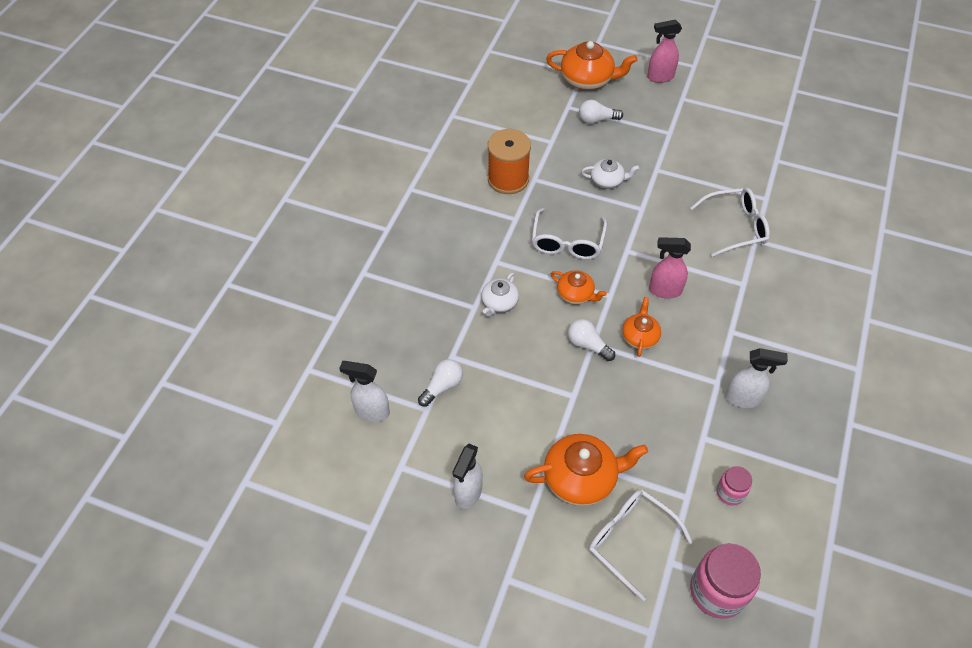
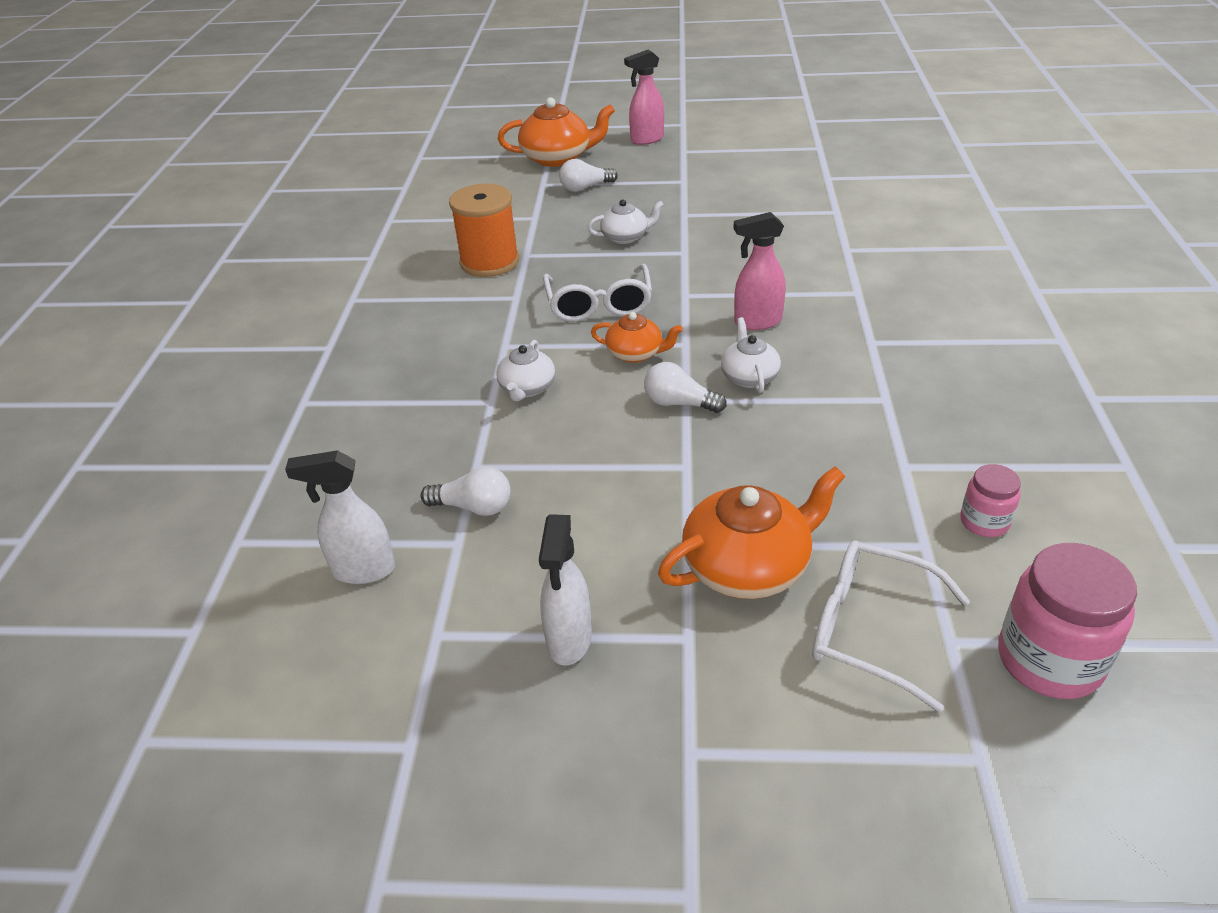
camera: 15 degrees left, 15 degrees down
(442, 386) = (474, 507): white light bulb -> white light bulb turned 75 degrees clockwise
(640, 336) = (749, 376): orange teapot -> white teapot
(735, 227) = (814, 243): white glasses -> none
(743, 398) = (932, 408): white spray bottle -> none

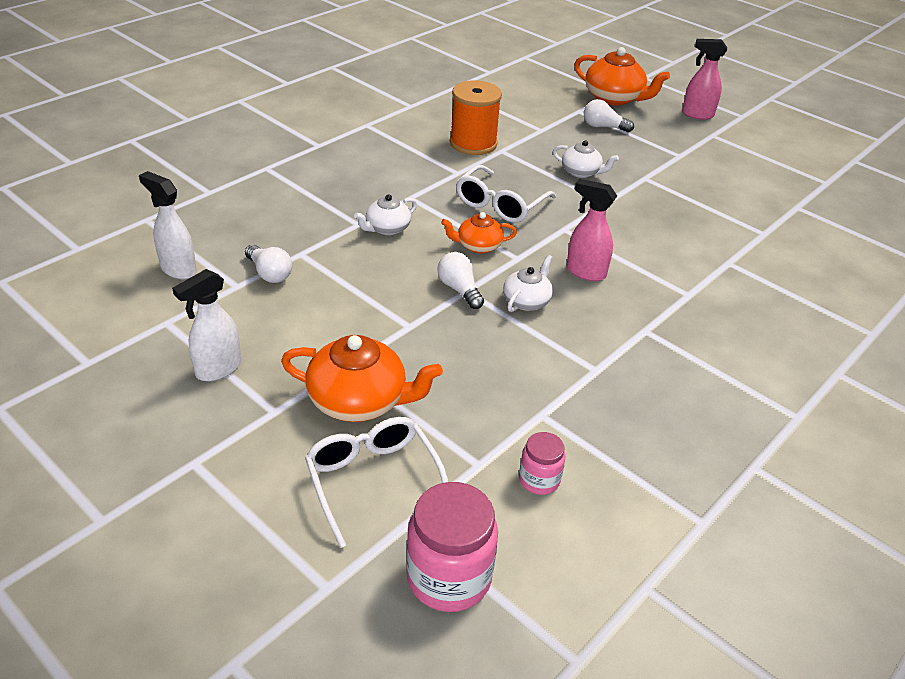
camera: 35 degrees right, 0 degrees up
(636, 353) = (478, 246): orange teapot -> orange teapot turned 120 degrees clockwise

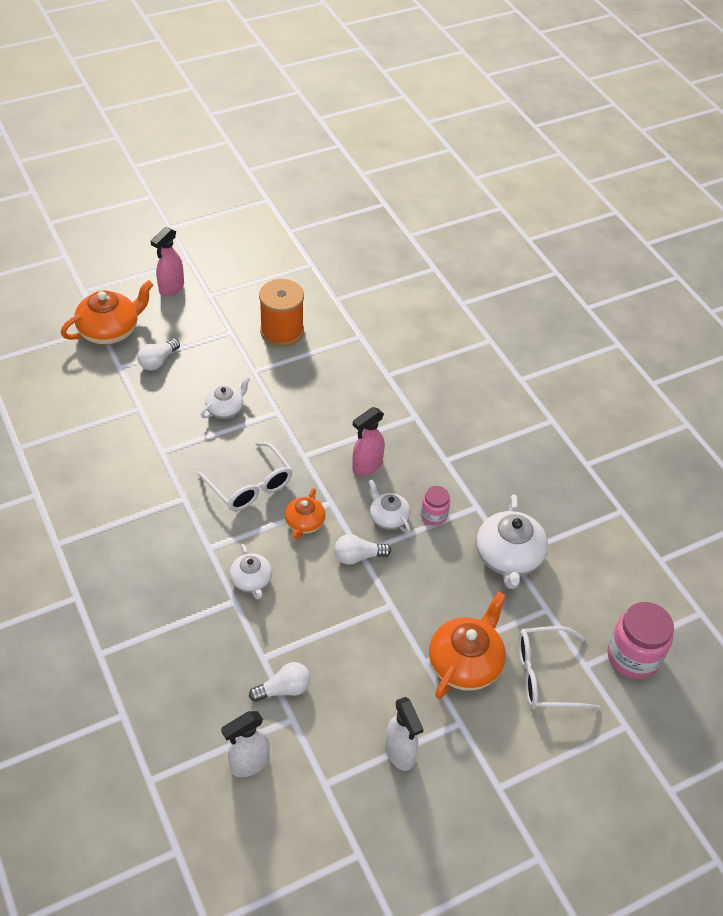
camera: 70 degrees left, 10 degrees up
(473, 143) = (138, 469): orange spool -> orange spool (282, 331)
(537, 412) = (508, 557): none -> white teapot
(539, 480) = (569, 580): pink jar -> pink jar (434, 515)

